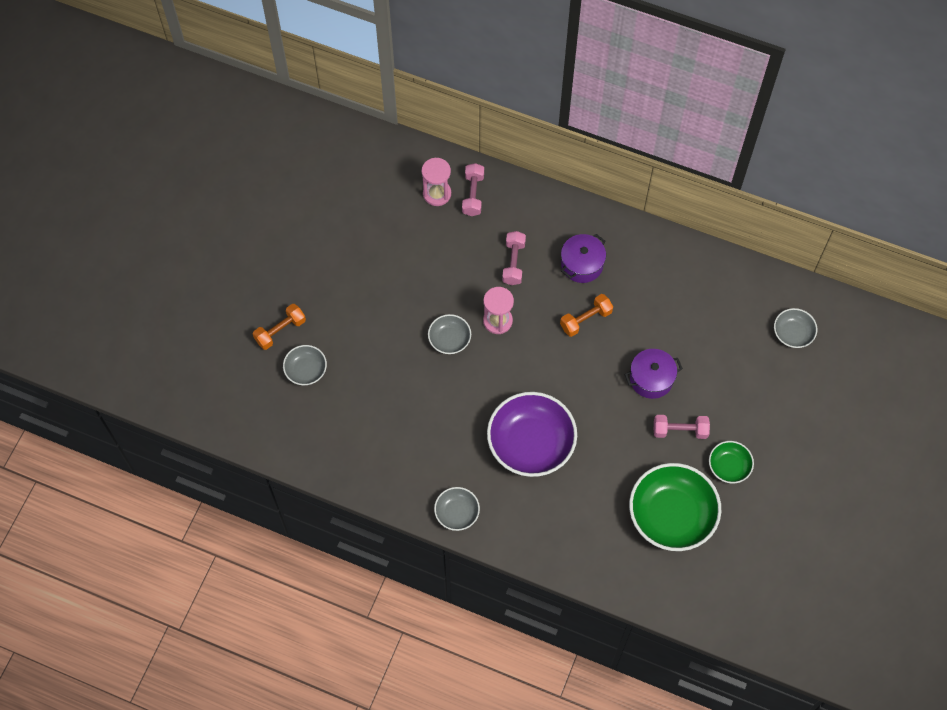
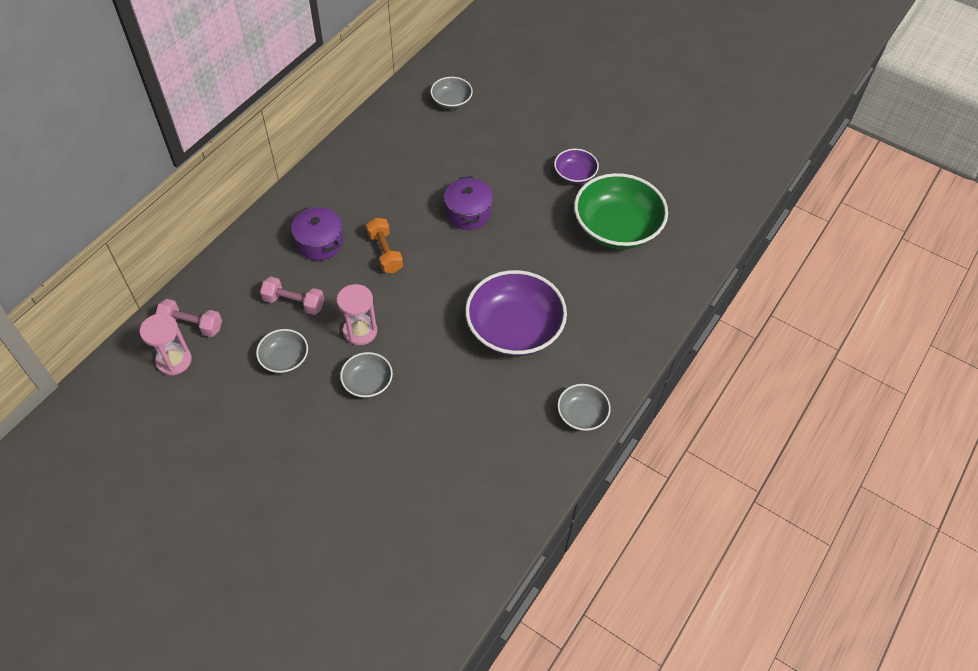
camera: 80 degrees left, 10 degrees down
(280, 331) = (294, 573): orange dumbbell -> none
(306, 370) = (359, 549): grey bowl -> grey bowl (284, 359)
(680, 430) = (529, 202): pink dumbbell -> none
(729, 466) = (575, 174): green bowl -> purple bowl

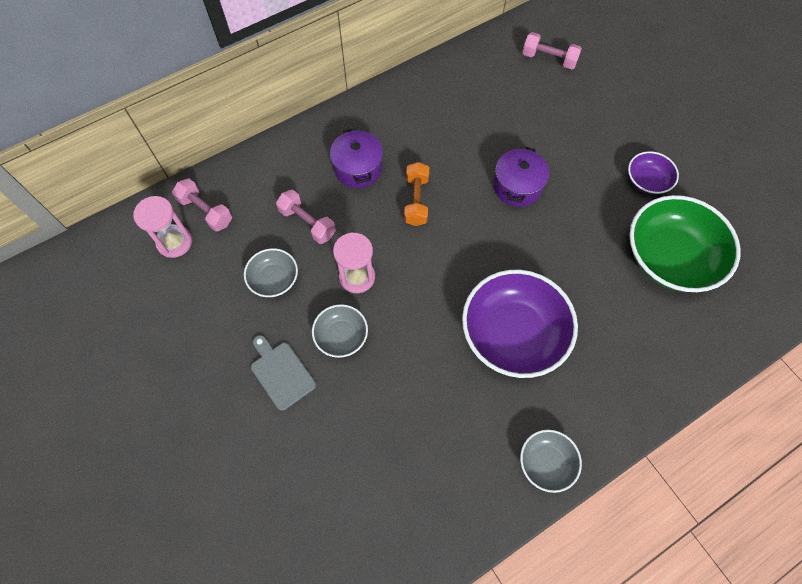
camera: 25 degrees right, 10 degrees up
(327, 430) = (281, 373): none -> grey cutting board
(451, 101) = (549, 59): grey bowl -> pink dumbbell

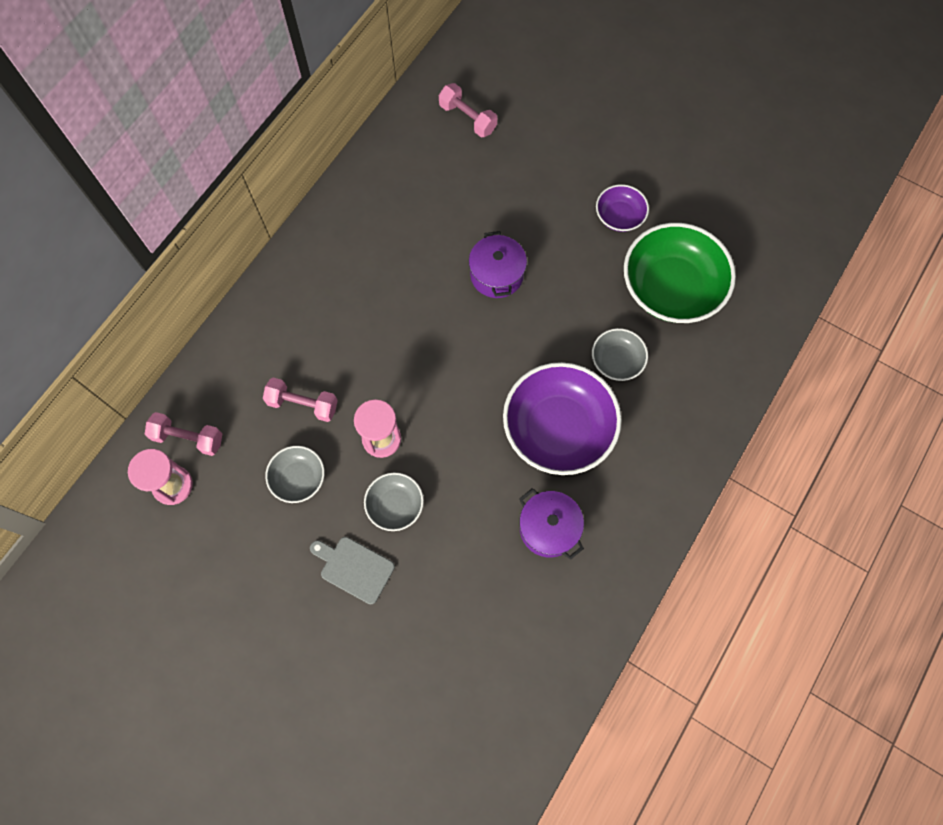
camera: 25 degrees left, 5 degrees up
(358, 168) = (326, 322): purple pot -> purple pot (548, 528)
(416, 200) = (403, 333): orange dumbbell -> none
(546, 463) = (640, 537): grey bowl -> grey bowl (617, 360)
(549, 59) = (467, 118): pink dumbbell -> pink dumbbell turned 45 degrees clockwise

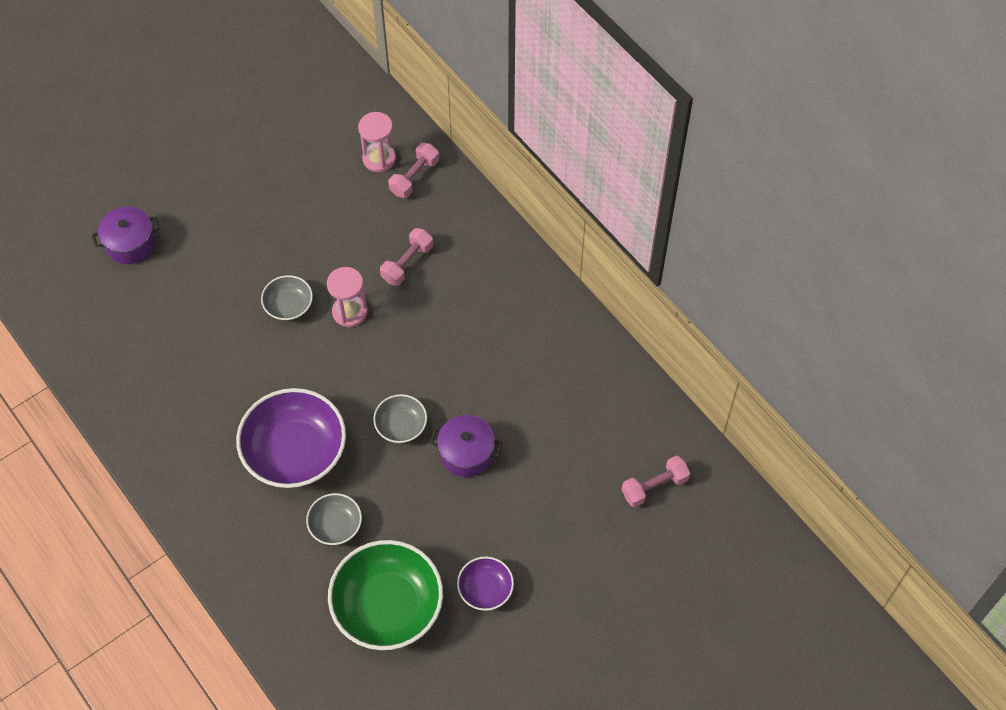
camera: 110 degrees right, 10 degrees down
(298, 478) = (344, 244): grey bowl -> grey bowl (401, 425)
(354, 568) = (252, 263): grey cutting board -> none
(548, 528) = (213, 412): purple pot -> purple pot (130, 244)

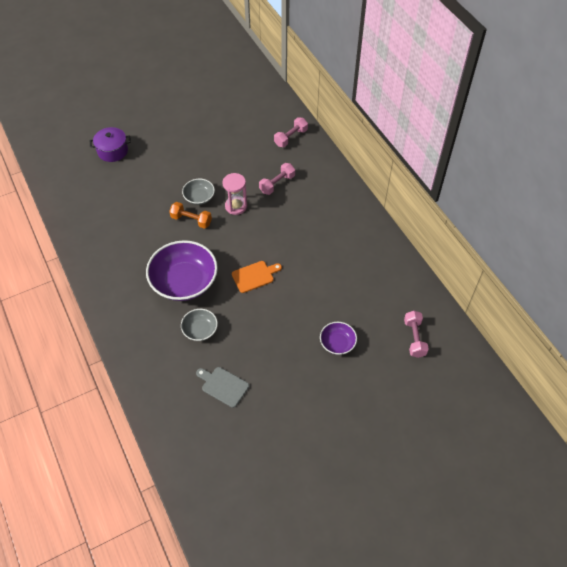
camera: 10 degrees right, 5 degrees down
(284, 347) = (191, 220): none -> orange dumbbell
(379, 159) = (271, 125): pink hourglass -> none
(387, 606) = (223, 386): green bowl -> grey cutting board
(401, 425) = (254, 276): grey bowl -> orange cutting board
(466, 453) = (293, 299): purple pot -> none
(485, 589) = (290, 385): purple bowl -> purple bowl (337, 343)
(654, 487) = (414, 338): pink dumbbell -> pink dumbbell turned 75 degrees counterclockwise

